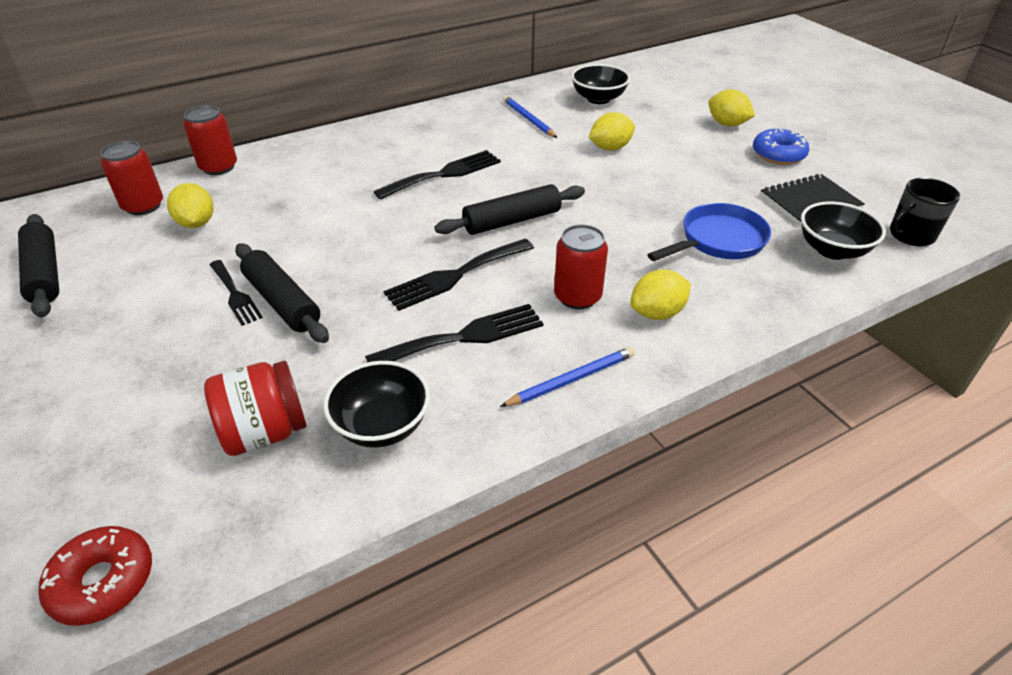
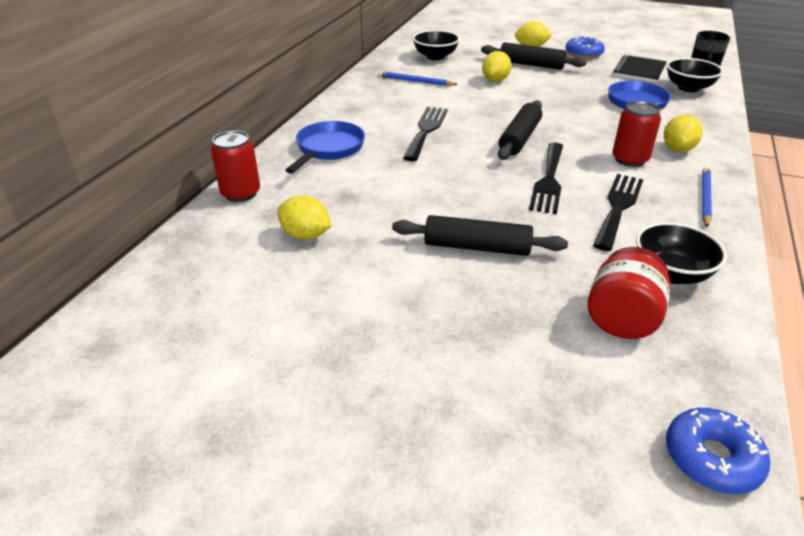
camera: 40 degrees left, 5 degrees down
(44, 274) = (241, 333): black rolling pin -> black rolling pin (531, 65)
(103, 582) = (711, 458): red donut -> blue donut
(143, 206) = (229, 246): red can -> none
(235, 295) = (435, 261): black fork -> none
(338, 157) = (328, 149): none -> blue pan

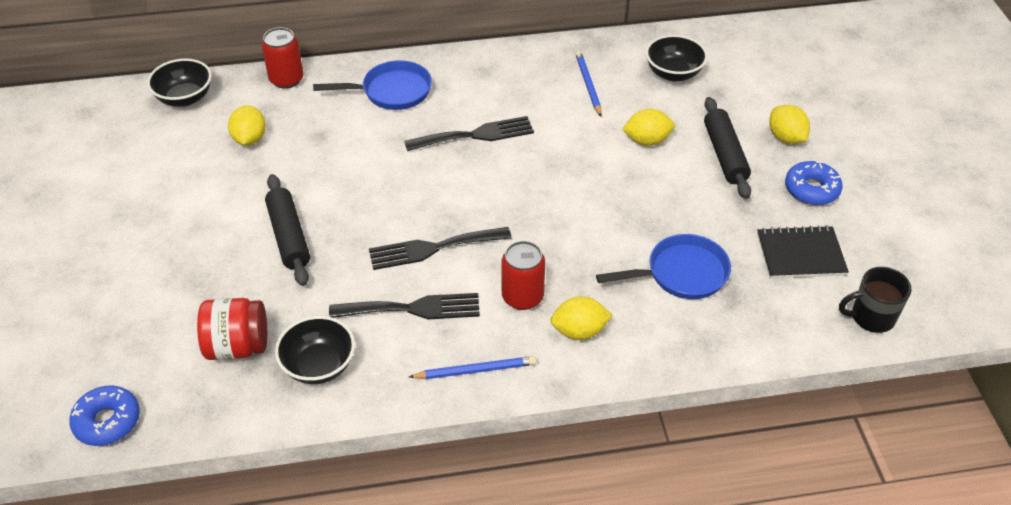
camera: 60 degrees right, 10 degrees up
(519, 138) = (509, 203): black rolling pin -> none
(688, 88) = (781, 312): black bowl -> black bowl (185, 98)

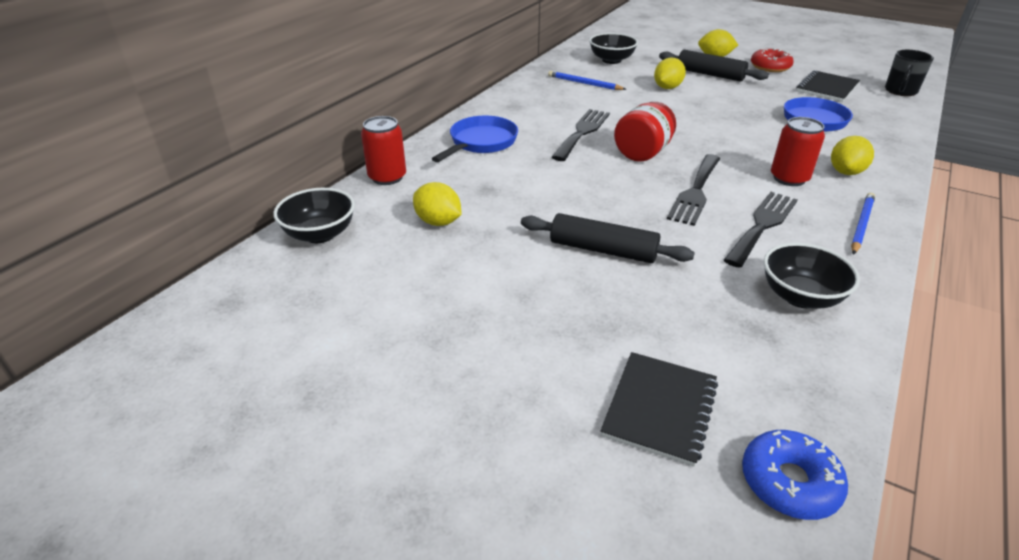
camera: 50 degrees left, 10 degrees down
(131, 340) = (659, 409): none -> black notebook
(238, 346) = (734, 335): red jar -> red jar (642, 153)
(811, 189) = (770, 67): blue donut -> red donut

